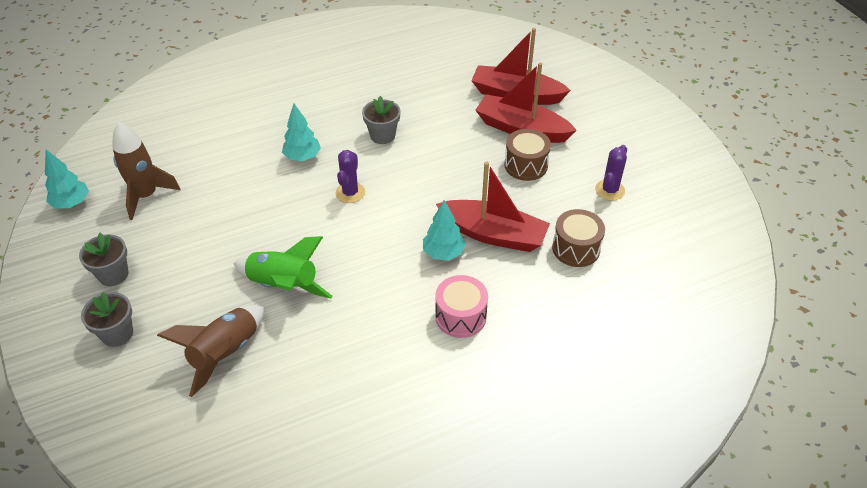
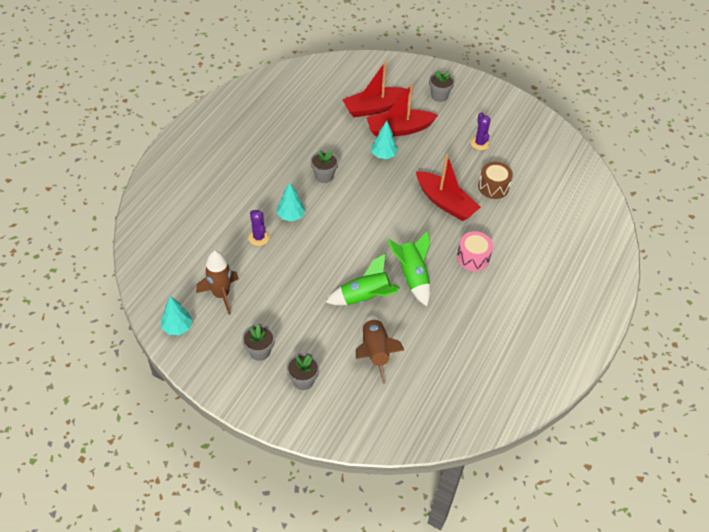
camera: 40 degrees left, 5 degrees up
(350, 193) = (343, 222): purple cactus -> purple cactus (259, 237)
(362, 294) = (412, 276): none -> green rocket
(443, 253) = (430, 228): turquoise tree -> turquoise tree (383, 155)
(493, 234) = (445, 202): red boat -> red boat turned 60 degrees clockwise
(526, 165) = (423, 151): brown drum -> none
(610, 116) = (439, 96): none -> grey flower pot

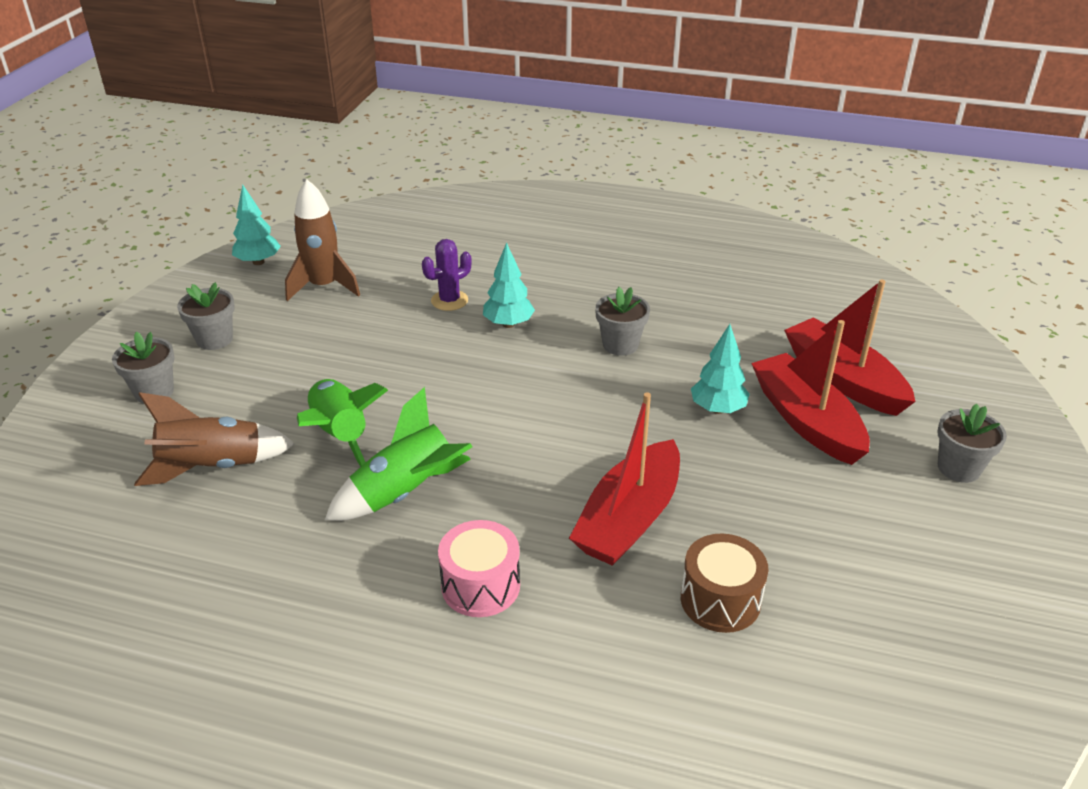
camera: 80 degrees right, 15 degrees down
(479, 143) = (853, 557): purple cactus -> none

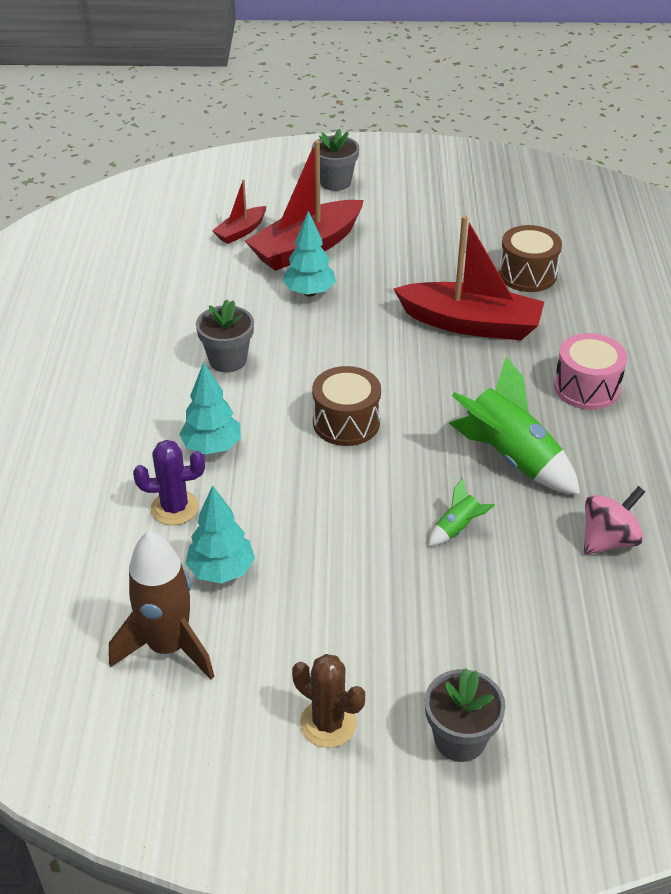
camera: 105 degrees left, 5 degrees up
(213, 466) = (553, 617): brown rocket -> none
(214, 339) = (328, 723): grey flower pot -> brown cactus
(258, 262) = (113, 758): turquoise tree -> turquoise tree (221, 571)
(264, 528) = (608, 540): none -> pink spinning top
(340, 436) = (457, 528): green rocket -> green rocket, size x0.46
(449, 300) = (174, 508): purple cactus -> purple cactus turned 45 degrees counterclockwise
(505, 398) = (346, 422): none -> brown drum
(843, 379) = (241, 231): red boat -> red boat, size x0.50

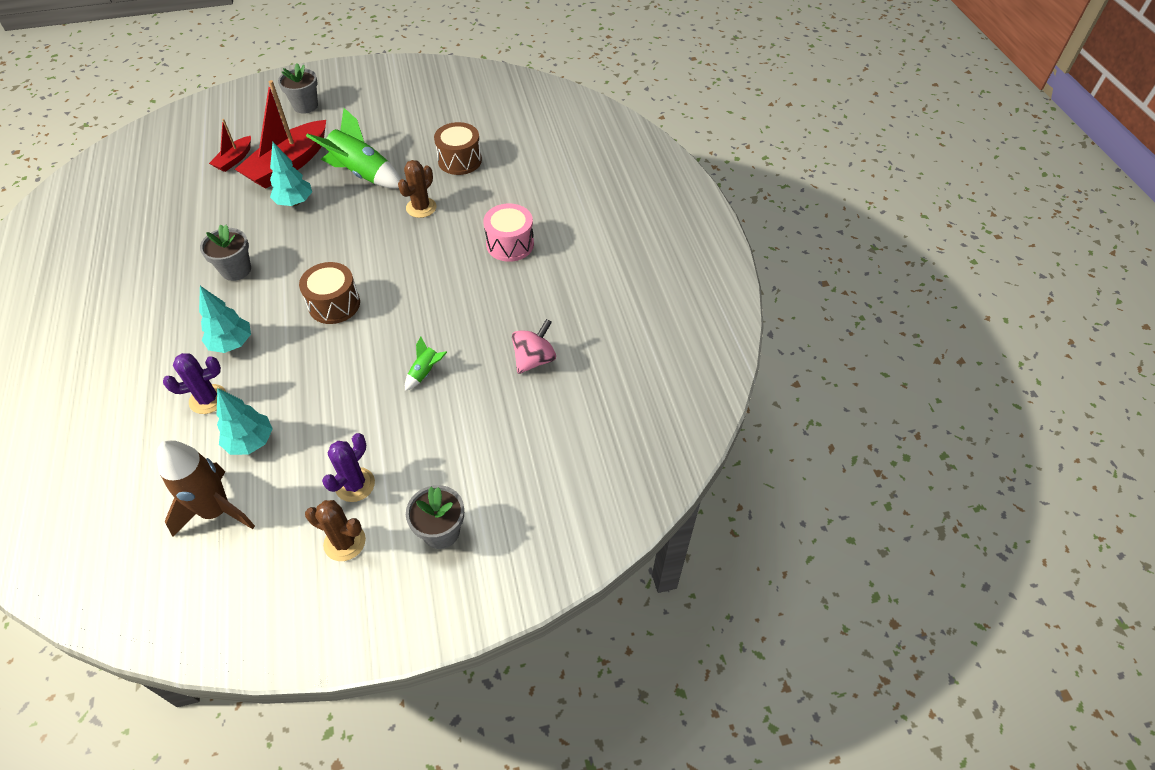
camera: 15 degrees left, 10 degrees up
(349, 652) = (355, 485): none -> purple cactus
(471, 324) = (421, 208): red boat -> brown cactus
(510, 457) = (459, 309): green rocket -> green rocket (362, 173)

